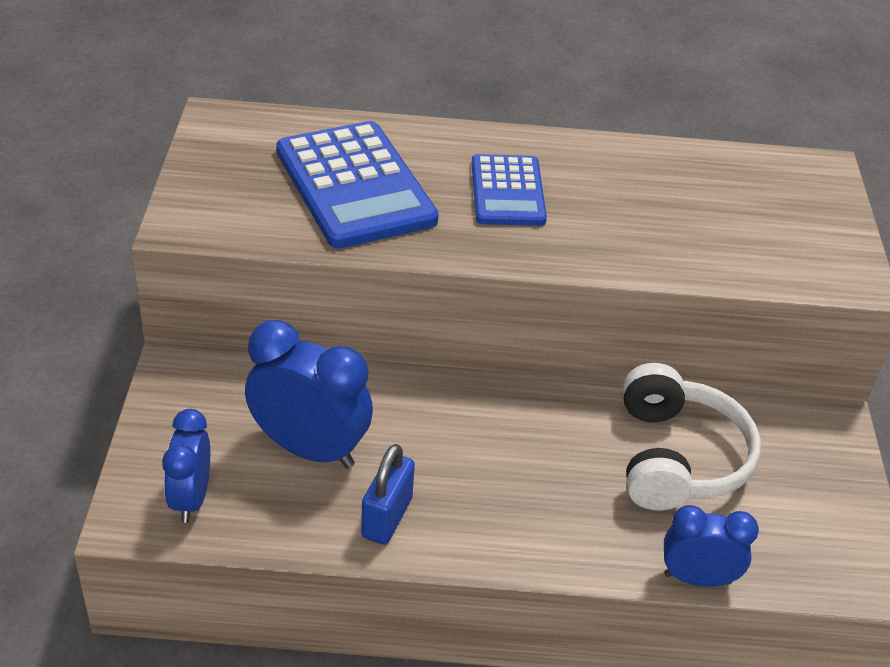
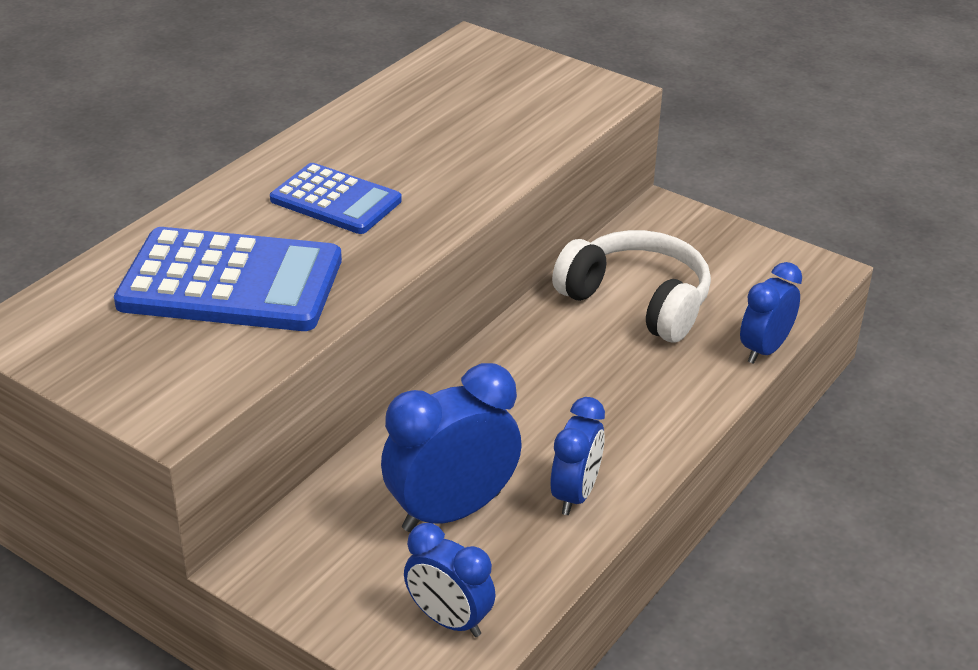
camera: 55 degrees left, 5 degrees down
(387, 517) = (575, 494): blue padlock -> blue clock

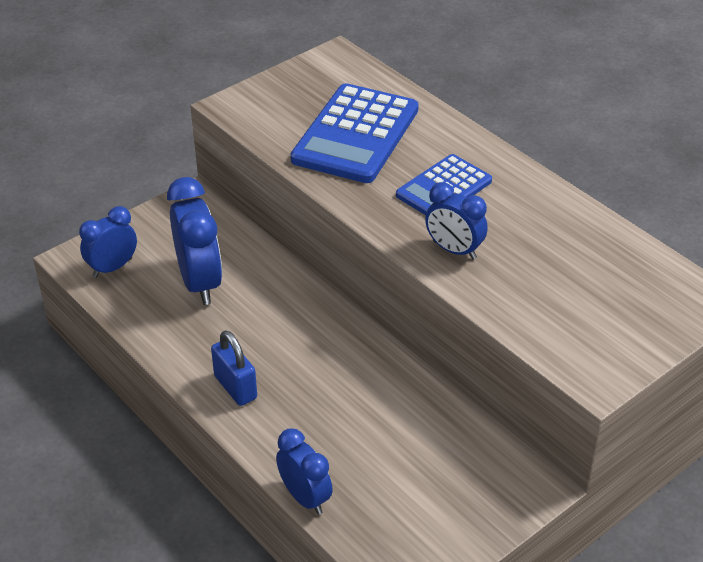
camera: 105 degrees right, 5 degrees up
(575, 494) = (189, 343): blue clock -> blue clock (454, 250)
(633, 434) = (235, 387): none -> blue padlock
(637, 301) = (396, 430): white headphones -> none

